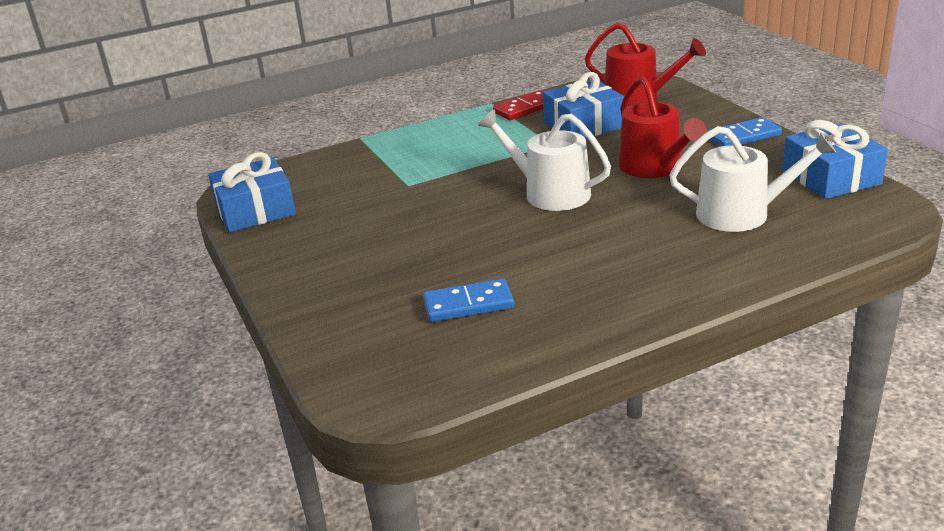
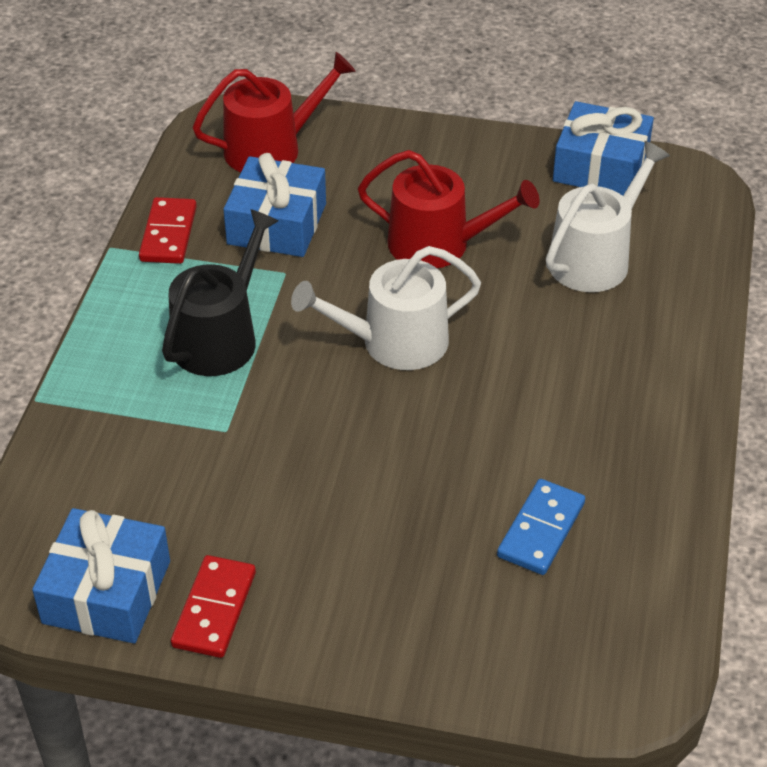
camera: 55 degrees left, 15 degrees up
(276, 240) = (214, 609): none -> red domino
(473, 152) = (220, 337): none -> black watering can
(743, 136) = (457, 152): blue domino -> none

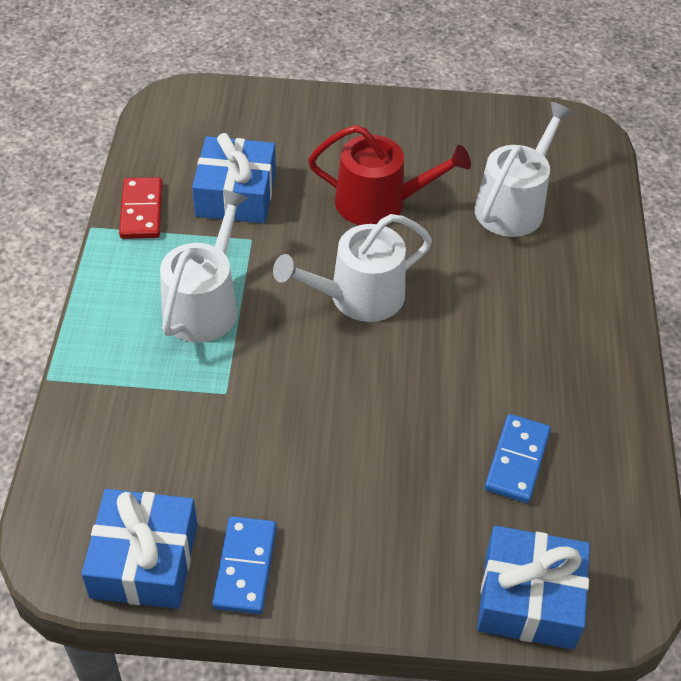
camera: 10 degrees left, 5 degrees up
(214, 609) = (245, 567): red domino -> blue domino
(220, 337) = (204, 304): black watering can -> white watering can
(271, 148) = (219, 125): red watering can -> none
(600, 167) = (502, 123): blue gift -> blue gift (529, 598)

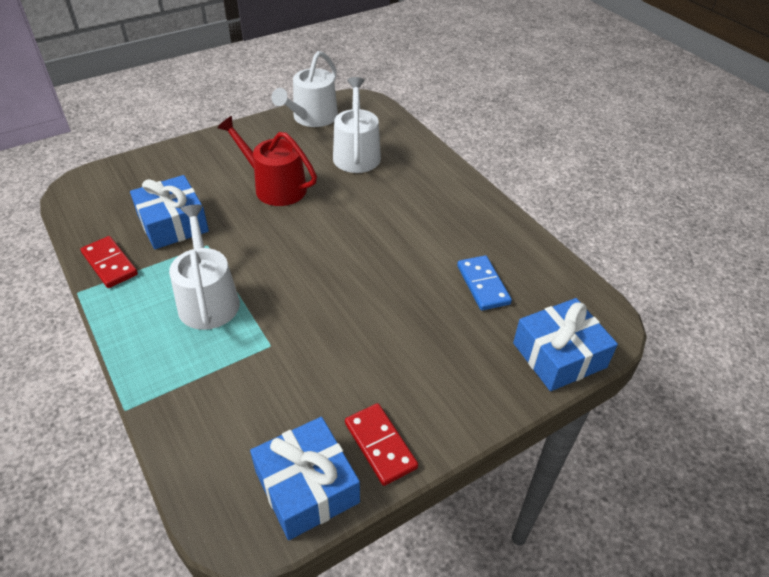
camera: 35 degrees left, 5 degrees down
(245, 567) = (380, 445): blue domino -> red domino
(358, 296) = (308, 244): white watering can -> white watering can (312, 118)
(379, 203) = (275, 187): red watering can -> red watering can turned 120 degrees counterclockwise

